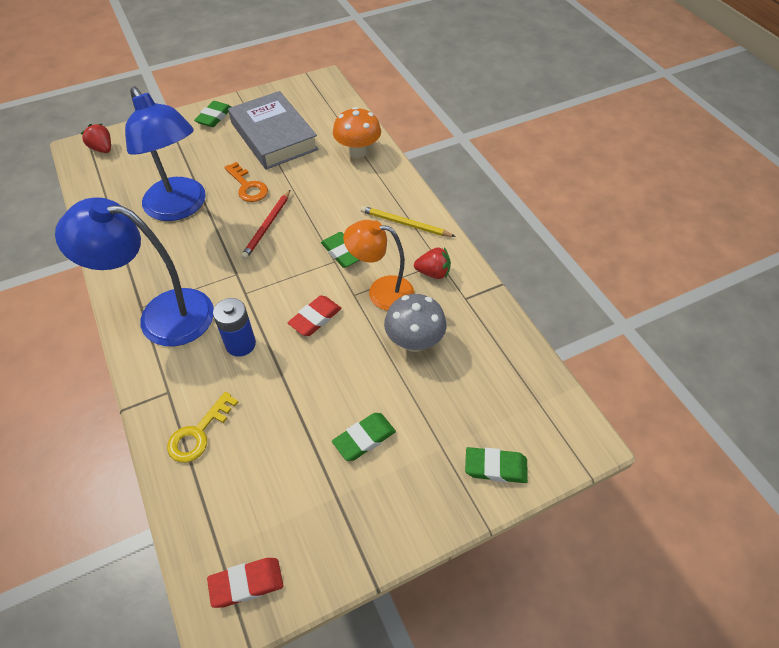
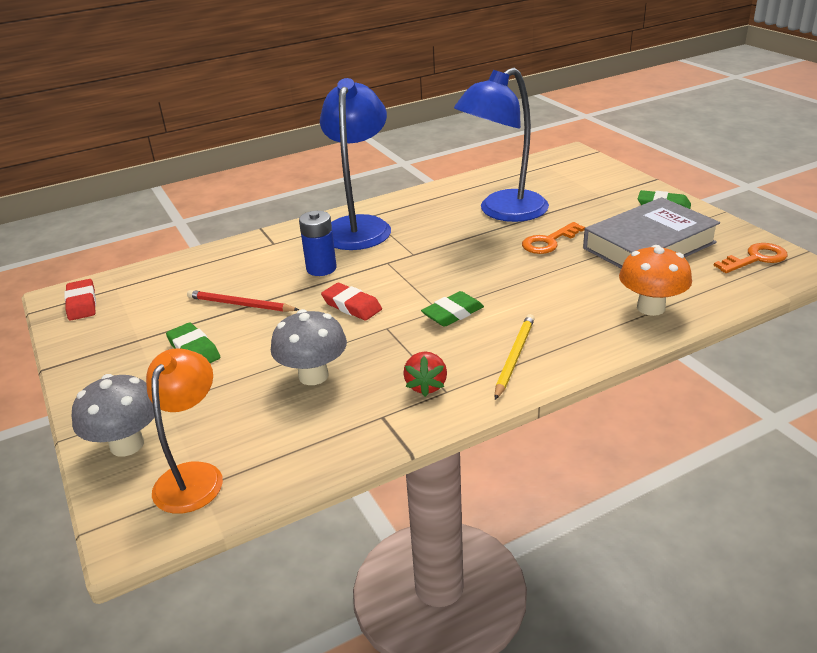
camera: 90 degrees right, 20 degrees down
(102, 149) = (577, 162): red strawberry -> none
(198, 433) = (227, 263): yellow key -> none
(267, 226) = (487, 261): red pencil -> red pencil (240, 304)
(309, 95) = (755, 258): none -> orange key
(381, 291) = (391, 346): orange lamp -> orange lamp (194, 476)
(495, 467) = (127, 445): green eraser -> grey mushroom

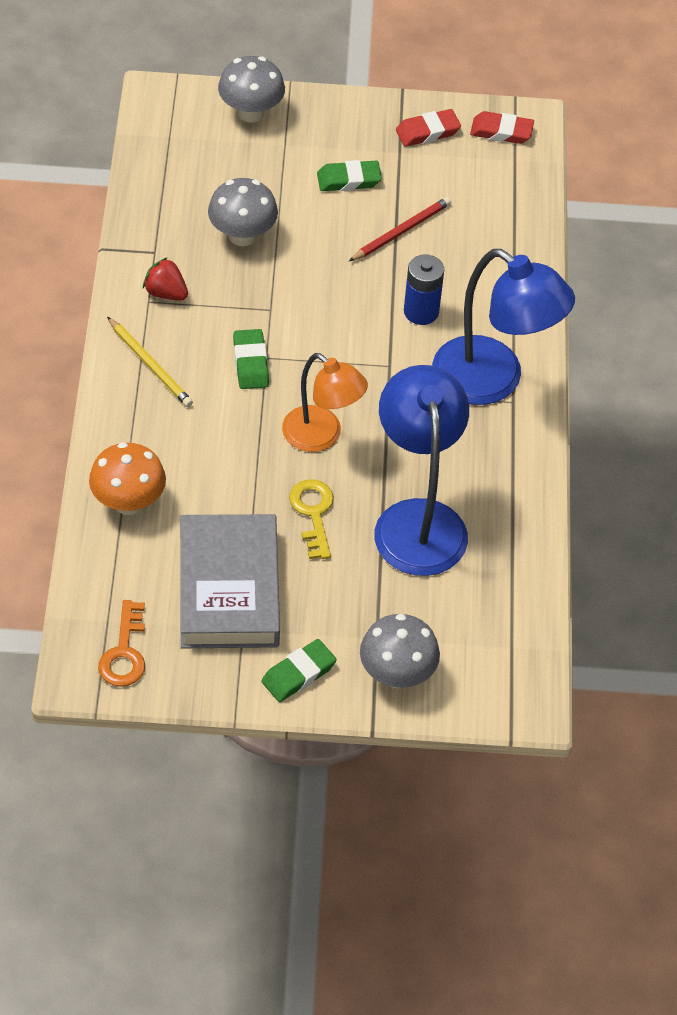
camera: 115 degrees right, 20 degrees up
(194, 476) = (183, 135): orange lamp -> orange lamp (321, 436)
(352, 306) = (328, 303): red eraser -> red eraser (427, 132)
(549, 242) = (313, 513): orange key -> yellow key
(614, 184) = (397, 674): none -> grey mushroom

